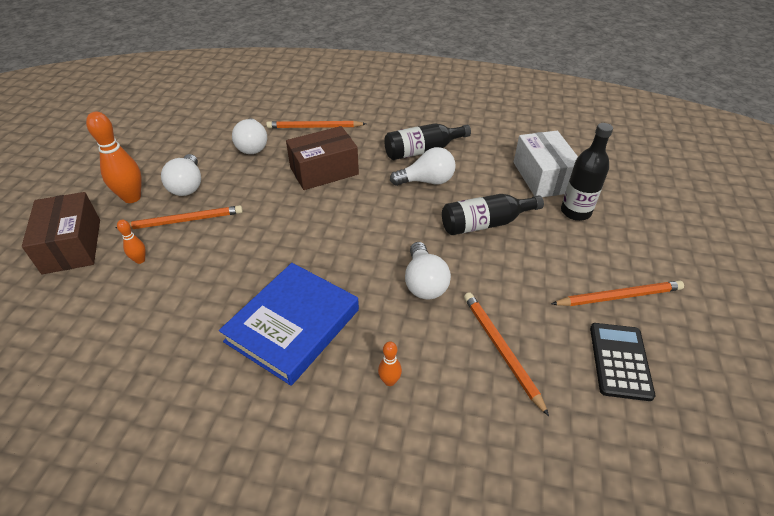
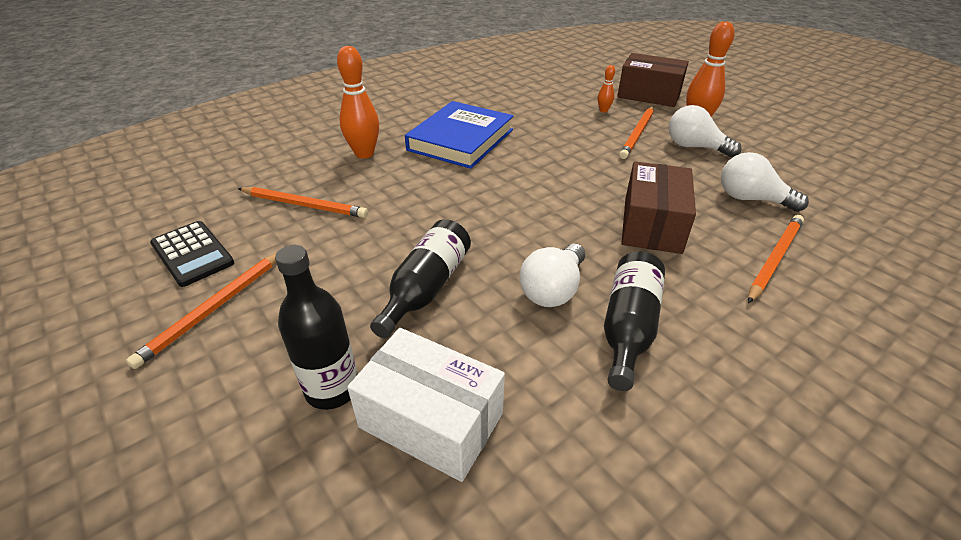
camera: 130 degrees right, 5 degrees down
(292, 325) = (461, 140): blue book -> blue book turned 45 degrees clockwise
(389, 381) = (364, 154): orange bowling pin -> orange bowling pin, size x2.02
(424, 283) = (414, 206): white light bulb -> none

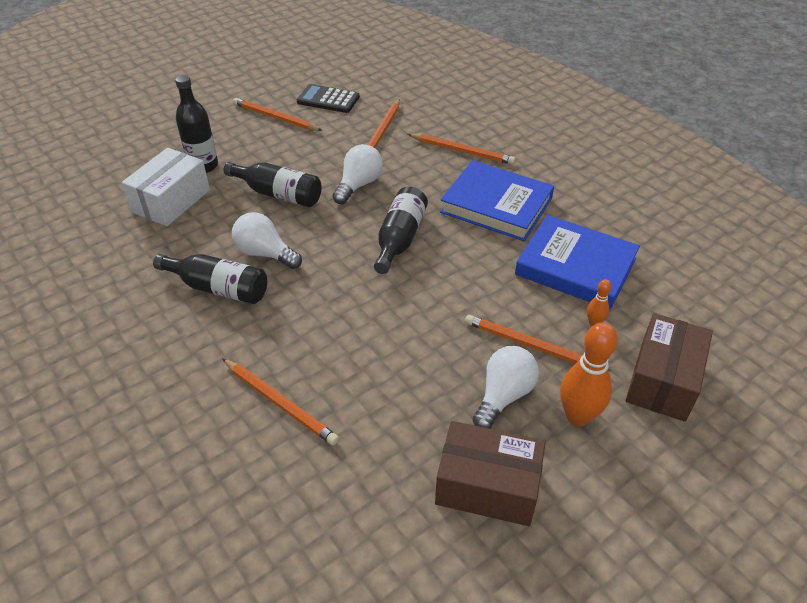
camera: 90 degrees right, 5 degrees up
(192, 254) = (328, 99): black calculator -> black calculator turned 60 degrees clockwise
(364, 154) = (462, 151): orange bowling pin -> orange pencil
(515, 192) = (400, 239): none -> black bottle
(542, 112) = (575, 266): none -> blue book
(652, 225) = (341, 324): brown box -> brown box (487, 486)
(751, 199) = (383, 417): white light bulb -> white light bulb (359, 185)

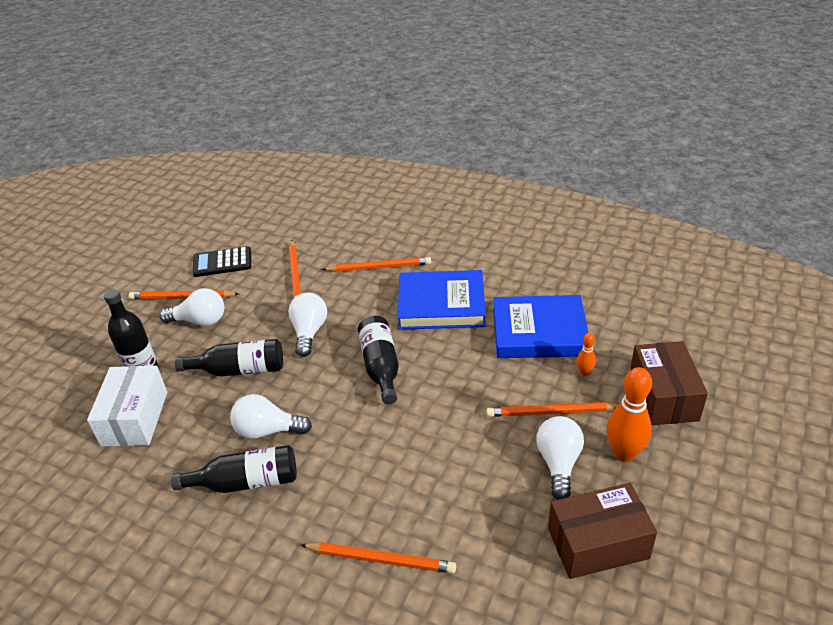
camera: 25 degrees left, 5 degrees down
(275, 142) = (200, 321): none -> white light bulb

